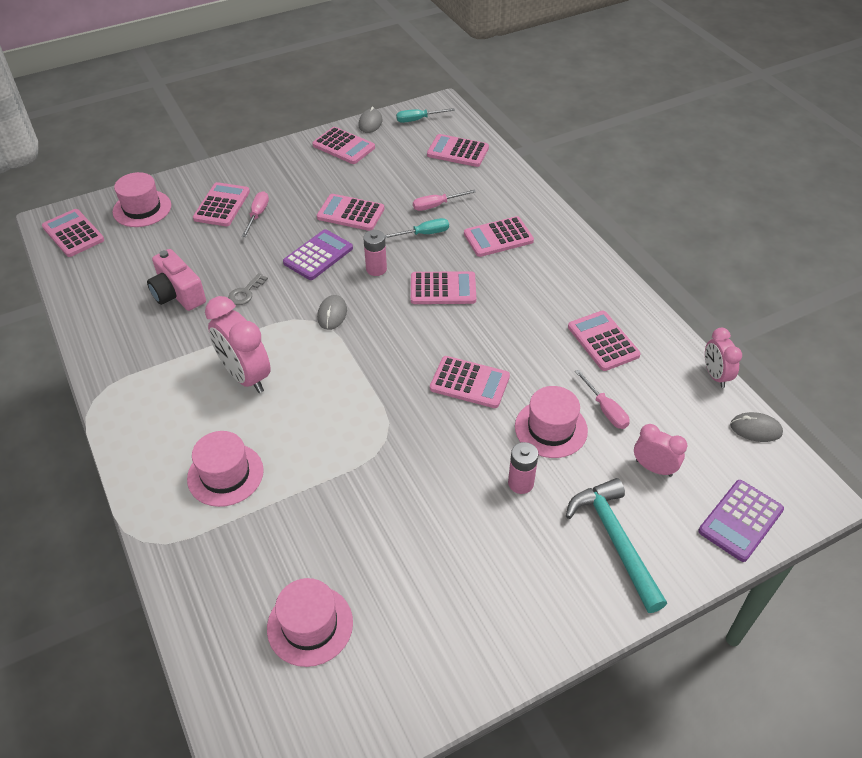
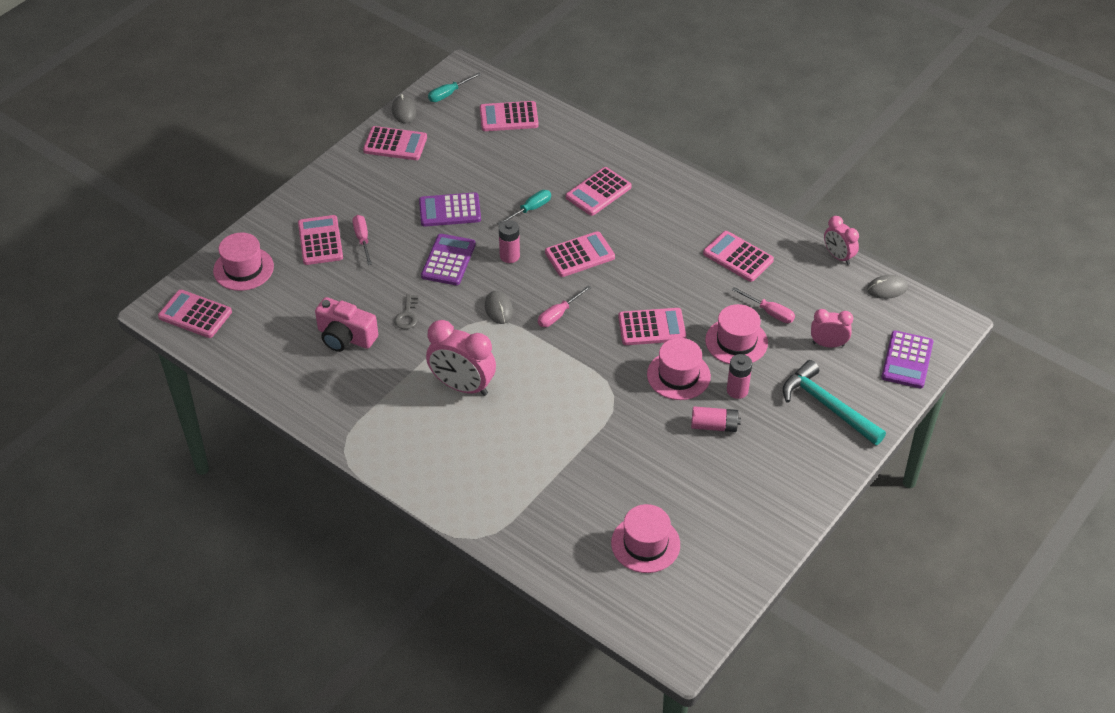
camera: 25 degrees left, 0 degrees up
(225, 474) = (504, 467): pink hat -> pink hat (678, 375)
(350, 213) = (450, 210): pink calculator -> purple calculator
(436, 205) = (524, 178): pink screwdriver -> pink screwdriver (558, 314)
(471, 514) = (714, 426): none -> pink battery

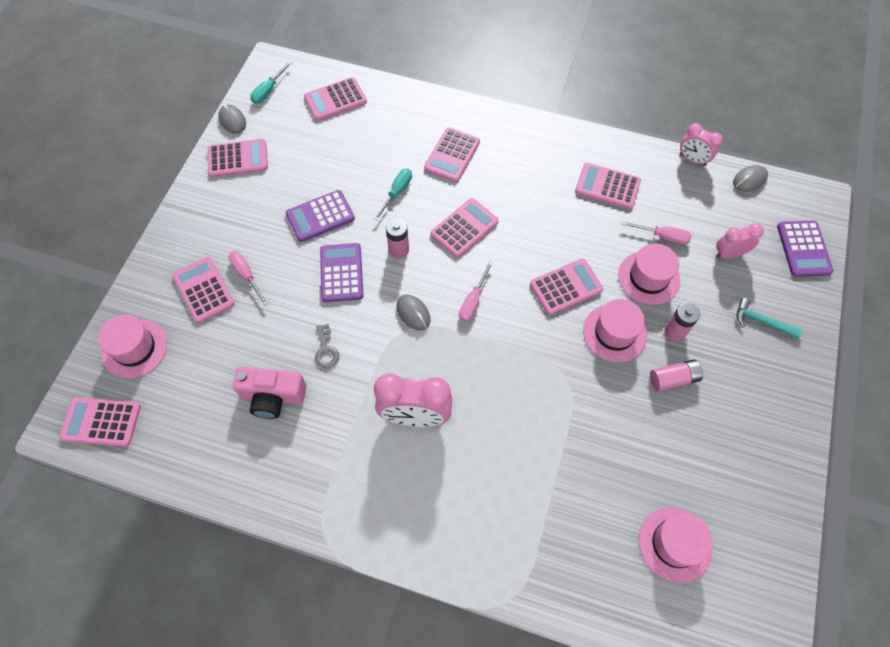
camera: 20 degrees left, 15 degrees up
(827, 406) = (761, 321): turquoise hammer -> turquoise hammer, size x0.57

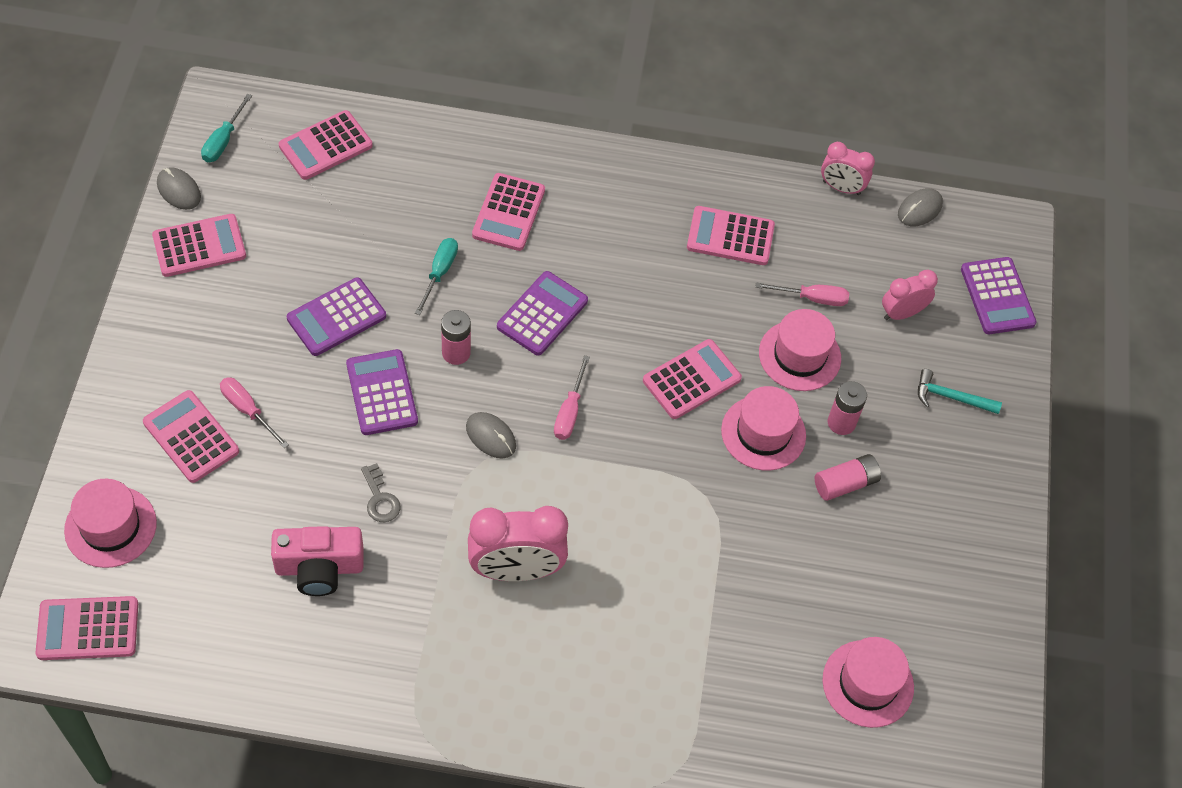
camera: 15 degrees left, 5 degrees down
(464, 228) = (542, 314): pink calculator -> purple calculator

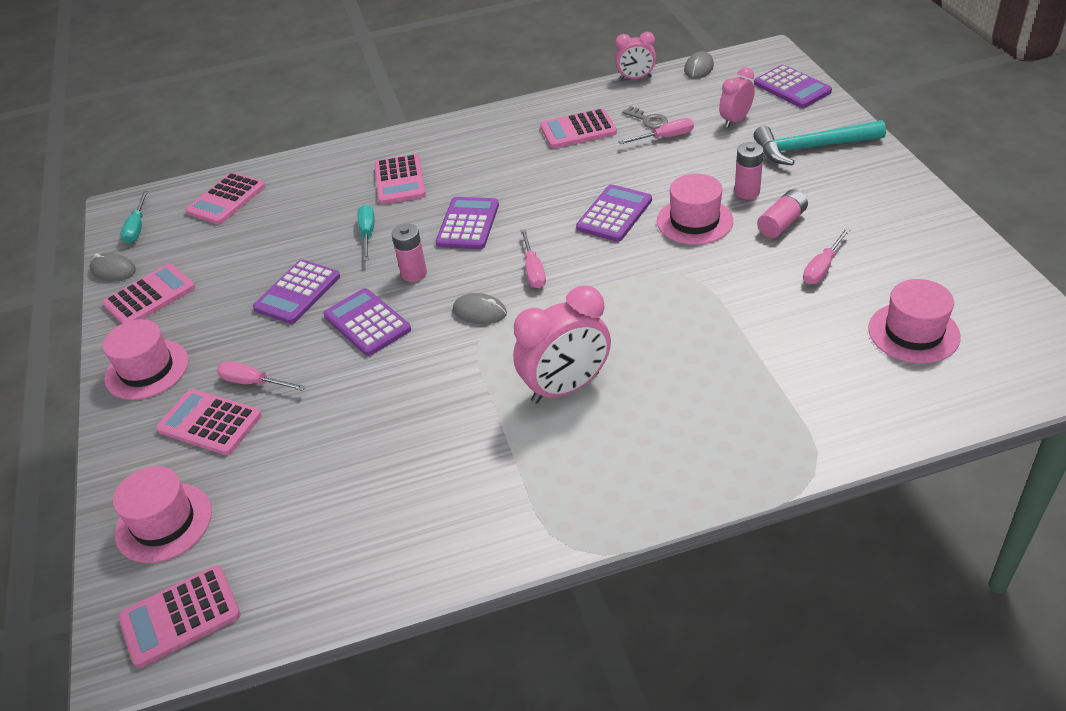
camera: 15 degrees left, 15 degrees down
(319, 568) = (387, 464): pink camera -> none
(380, 498) = (411, 391): grey key -> grey key (648, 120)
(692, 380) = (614, 214): pink calculator -> purple calculator
(799, 355) = (683, 169): pink hat -> pink hat (147, 369)
(842, 561) = (822, 268): none -> pink screwdriver
(951, 397) = (811, 148): turquoise hammer -> turquoise hammer, size x1.75

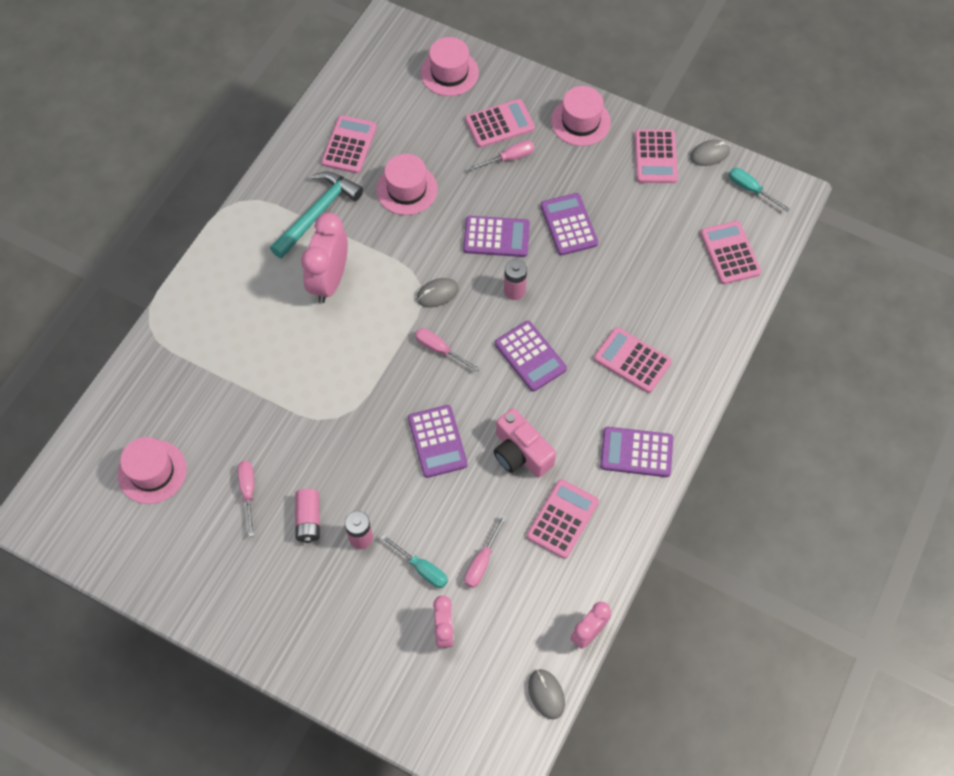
camera: 130 degrees right, 20 degrees up
(180, 616) = (385, 51): pink calculator -> pink calculator (349, 145)
(367, 233) = (588, 298): turquoise screwdriver -> turquoise screwdriver (421, 568)
(558, 175) = (520, 453): none -> pink camera
(648, 120) = (518, 576): grey key -> none
(694, 221) = (373, 476): pink hat -> pink hat (407, 189)
(792, 88) = (434, 723): purple calculator -> purple calculator (636, 452)
(811, 148) = (351, 635): turquoise hammer -> turquoise hammer (317, 213)

